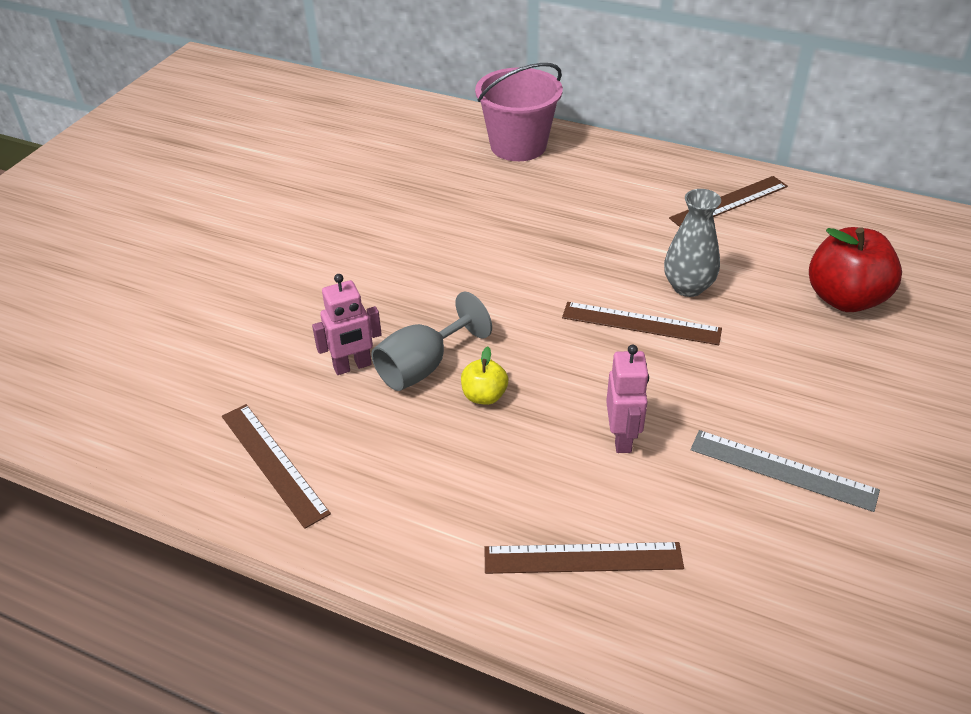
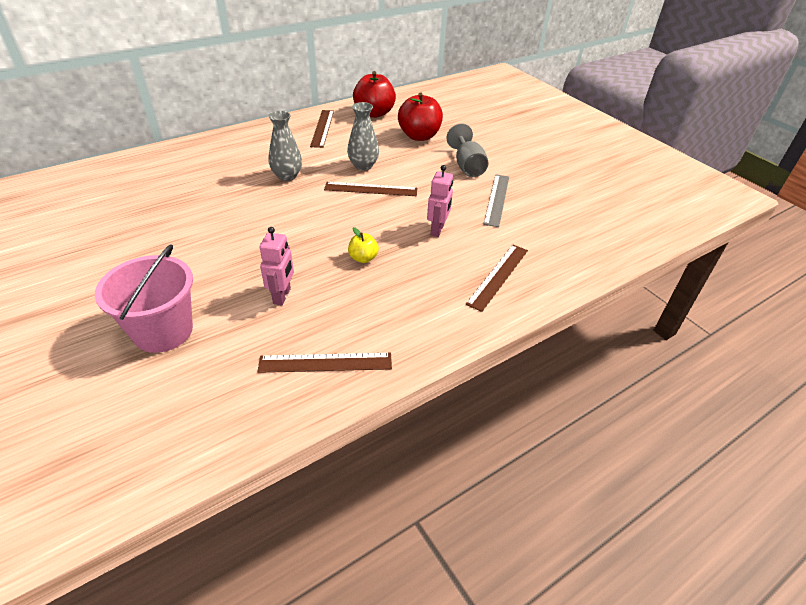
camera: 60 degrees left, 0 degrees up
(423, 367) = (316, 269): grey goblet -> grey goblet (467, 166)
(518, 146) = (182, 157): pink bucket -> pink bucket (163, 331)
(579, 238) = (287, 176): none -> grey vase
(622, 438) = (437, 230): pink robot -> pink robot turned 75 degrees clockwise
(641, 323) = (371, 189): brown ruler -> brown ruler turned 45 degrees clockwise
(782, 470) = (497, 199): grey ruler -> grey ruler turned 45 degrees counterclockwise
(840, 223) = (374, 113): none -> red apple

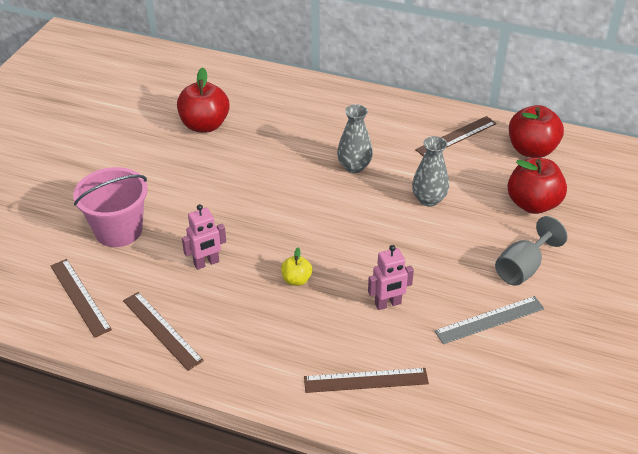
camera: 55 degrees right, 0 degrees up
(121, 217) = (205, 125): none -> red apple
(371, 189) = (398, 226): brown ruler -> brown ruler (80, 297)

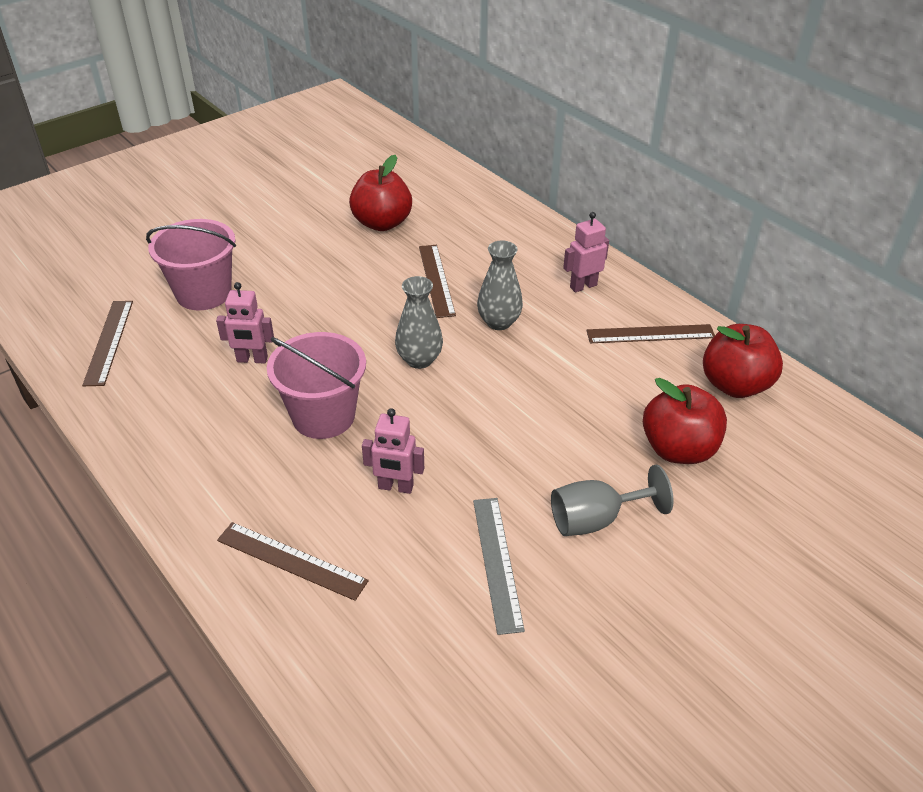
camera: 30 degrees right, 0 degrees up
(162, 330) = (147, 407): brown ruler -> brown ruler (436, 280)
(296, 280) = (323, 416): yellow apple -> pink bucket
(387, 120) = (583, 286): none -> pink robot
(429, 199) = (551, 391): grey vase -> grey vase (419, 359)
(490, 320) = (497, 562): grey ruler -> grey ruler turned 75 degrees clockwise

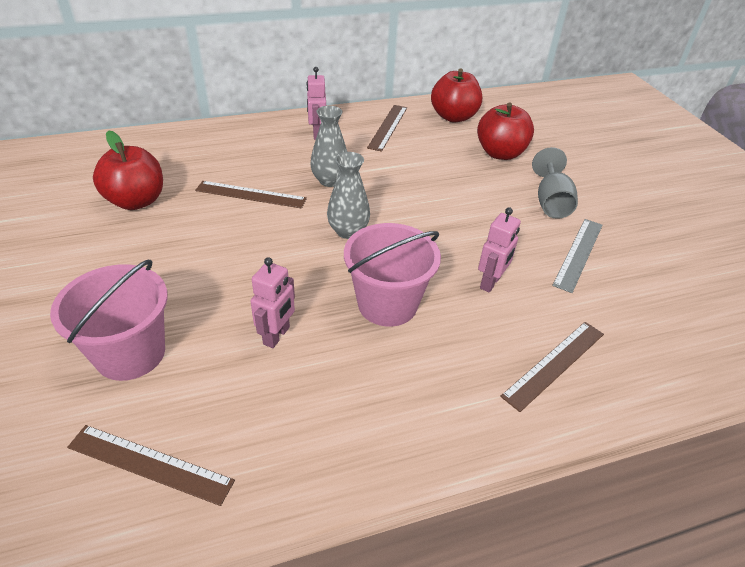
camera: 70 degrees left, 0 degrees up
(497, 562) = (578, 254): grey ruler -> grey ruler turned 75 degrees counterclockwise

